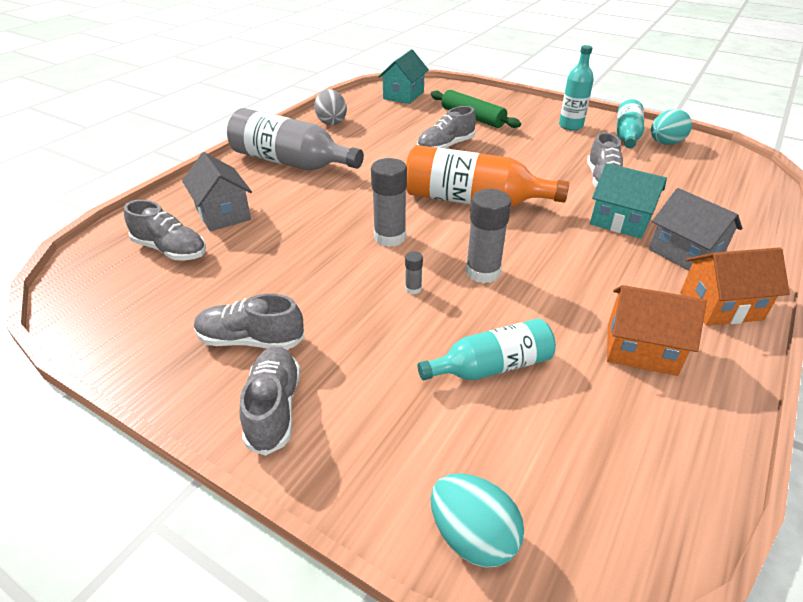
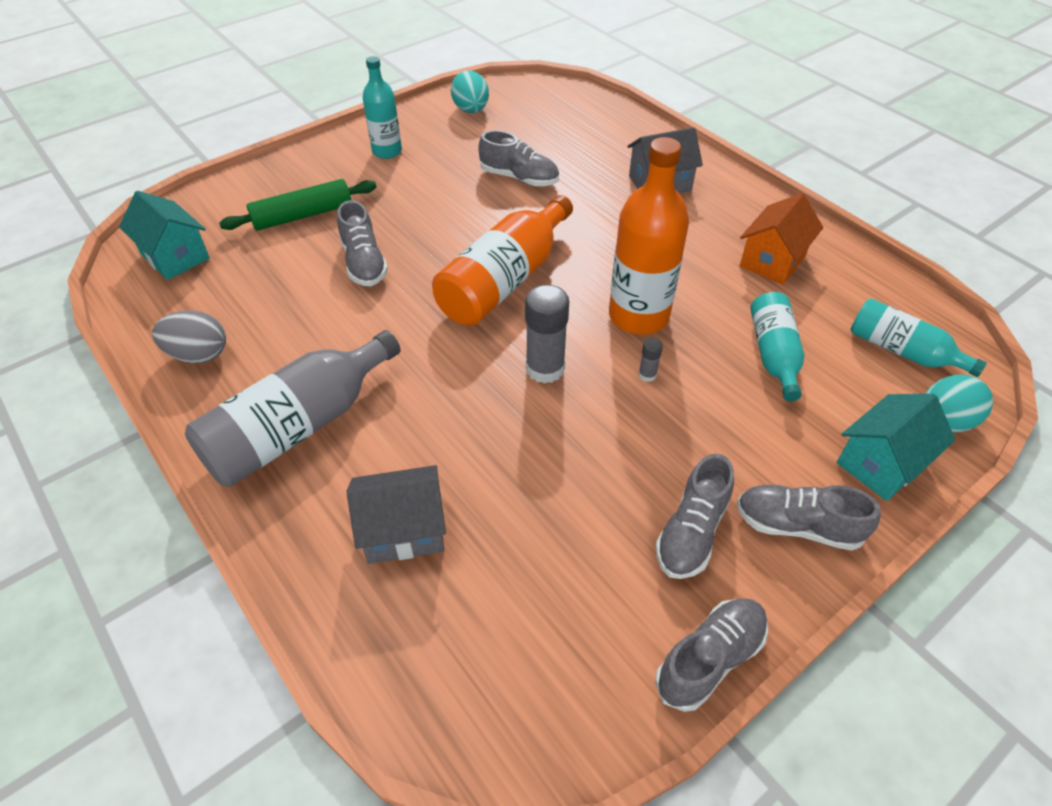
camera: 70 degrees left, 10 degrees up
(170, 250) = (470, 605): grey shoe -> grey shoe (710, 659)
(482, 272) = (638, 316): grey glue stick -> orange bottle
(620, 221) = (594, 197): turquoise house -> turquoise house (881, 463)
(626, 135) = (437, 125): turquoise bottle -> turquoise bottle (902, 351)
(720, 306) = (733, 197): orange house -> none

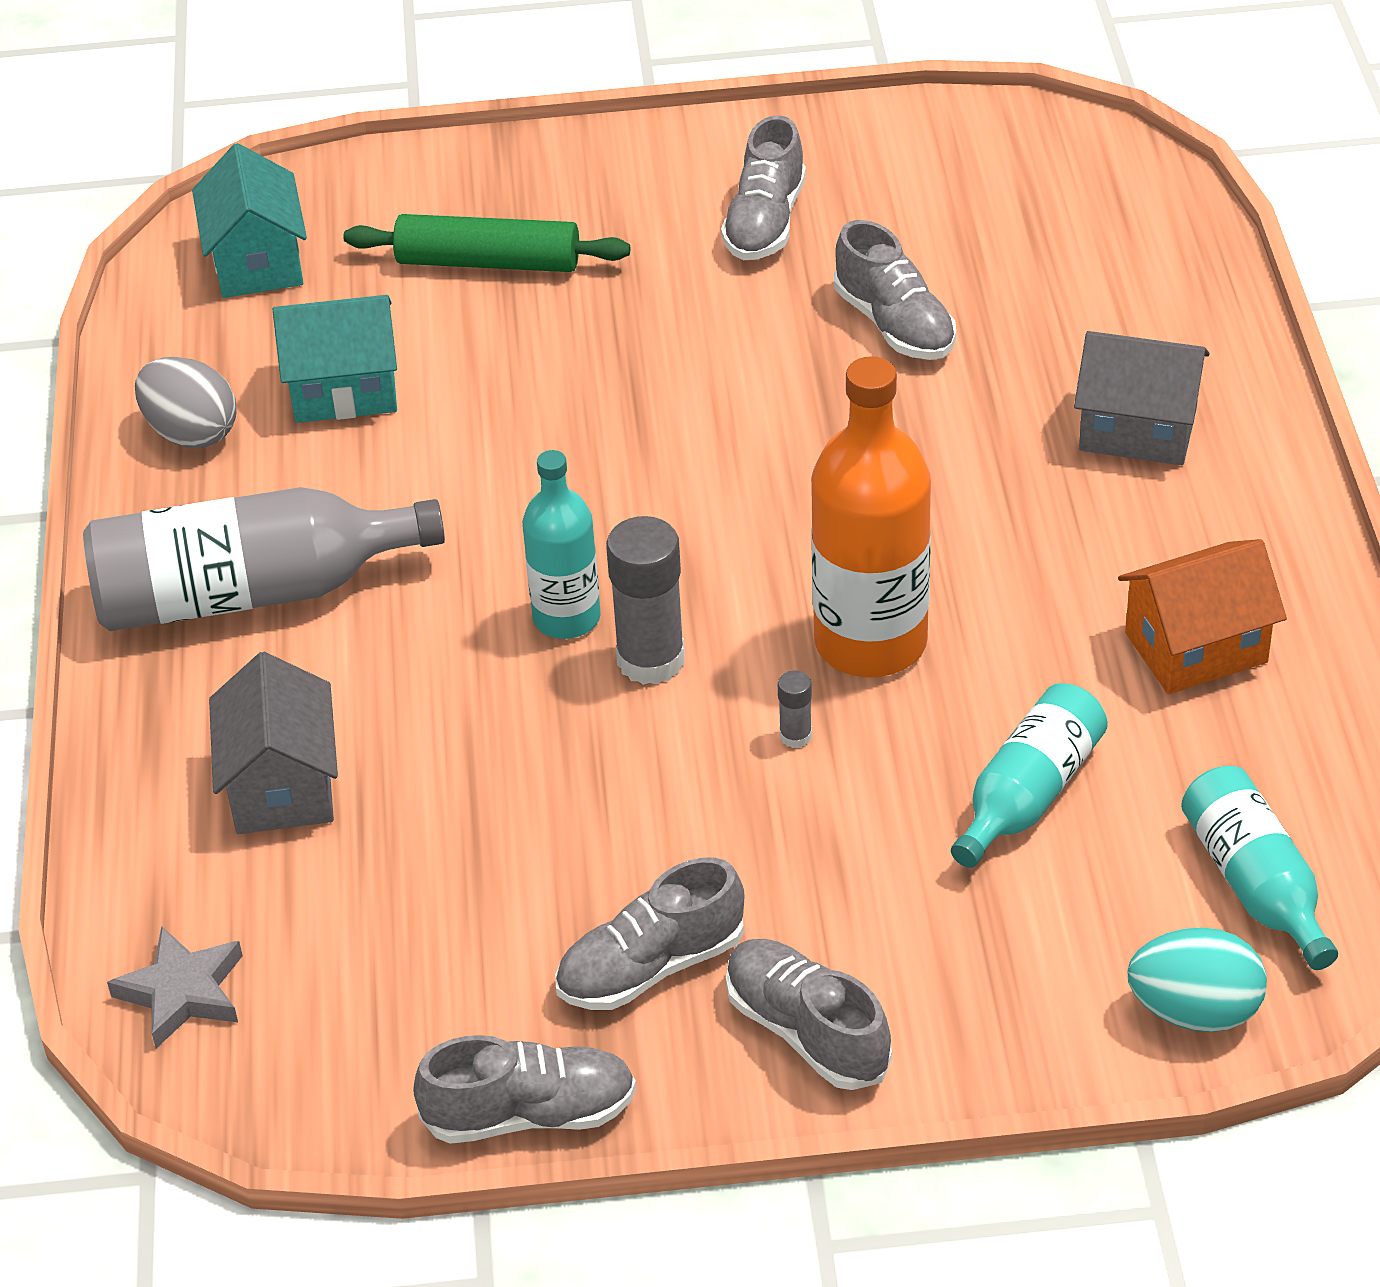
camera: 35 degrees right, 5 degrees down
(364, 262) = (520, 381): grey shoe -> grey shoe (765, 222)
(387, 151) = (711, 190): turquoise bottle -> turquoise bottle (566, 618)
(403, 530) = (282, 786): grey house -> grey house turned 60 degrees clockwise
(443, 699) = (182, 992): none -> grey star
(471, 110) = (927, 157): turquoise egg -> none
(505, 280) = (711, 498): orange bottle -> none
(881, 463) = (1024, 1017): turquoise house -> turquoise house (344, 390)

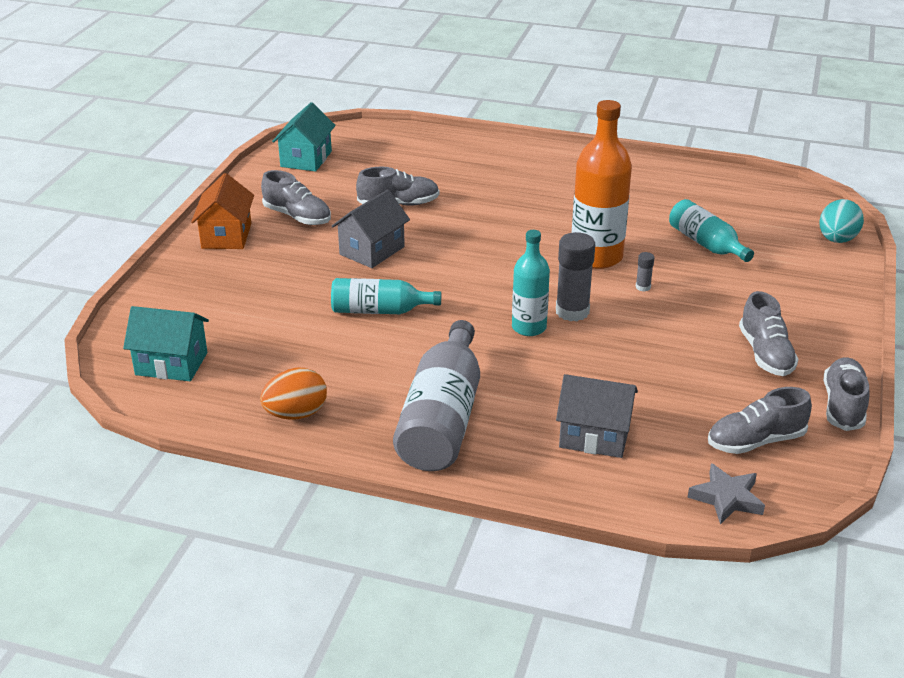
camera: 70 degrees left, 10 degrees down
(191, 433) = (296, 414): grey egg -> orange egg
(344, 390) = (307, 357): turquoise house -> turquoise house (306, 159)
(488, 262) = (248, 293): green rolling pin -> none
(807, 1031) = (817, 324): grey shoe -> grey shoe (755, 441)
(1138, 430) = (511, 171): grey house -> grey house (372, 251)
(1196, 648) = (644, 191): orange house -> orange house (226, 236)
(1255, 884) = (776, 212): turquoise bottle -> turquoise bottle (379, 311)

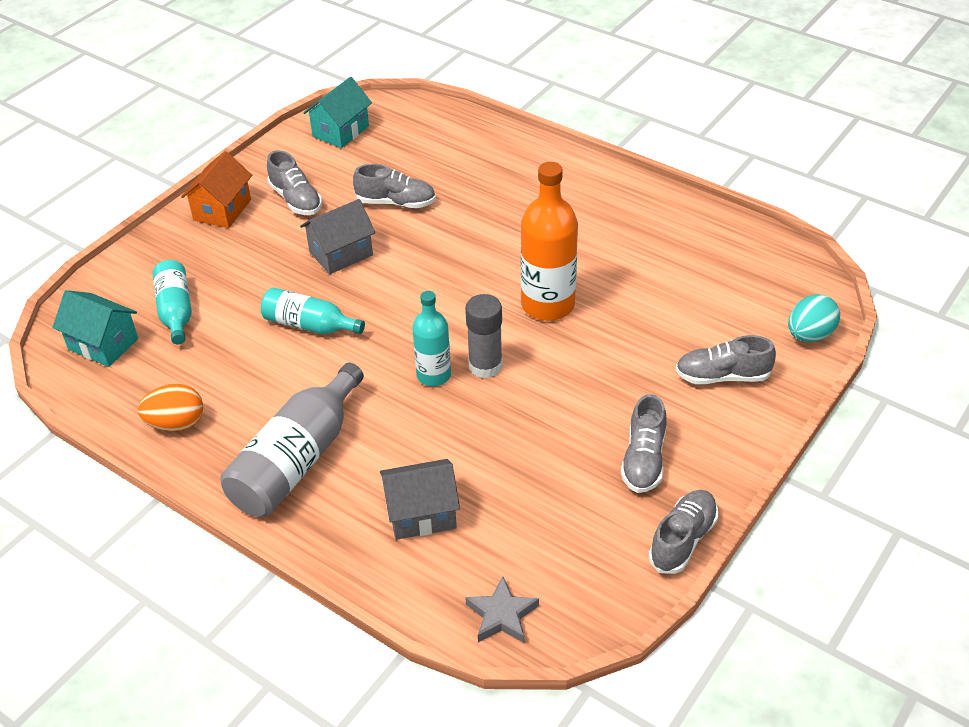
camera: 20 degrees right, 10 degrees up
(594, 436) = (421, 514): grey house -> grey house turned 45 degrees counterclockwise
(643, 287) = (571, 351): grey glue stick -> none
(706, 244) = (667, 312): turquoise bottle -> turquoise bottle (176, 311)
(755, 441) = (569, 559): grey shoe -> grey shoe (722, 376)

